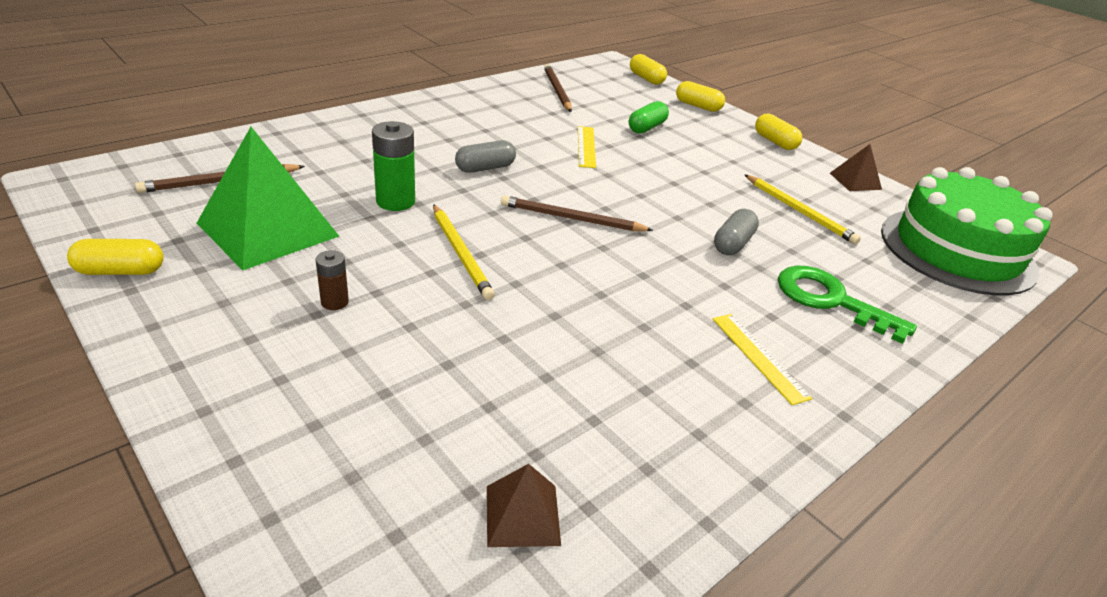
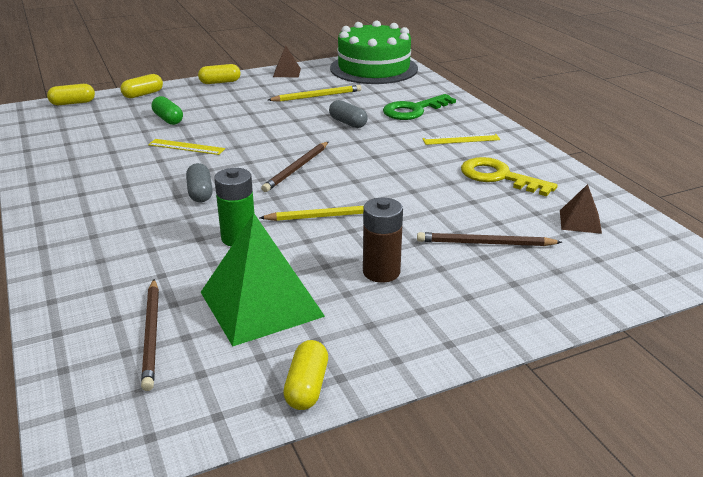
camera: 70 degrees left, 5 degrees down
(334, 302) = (381, 272): brown battery -> brown battery, size x1.76
(557, 90) = (66, 143): brown pencil -> brown pencil (485, 243)
(644, 405) = (498, 177): none -> yellow key

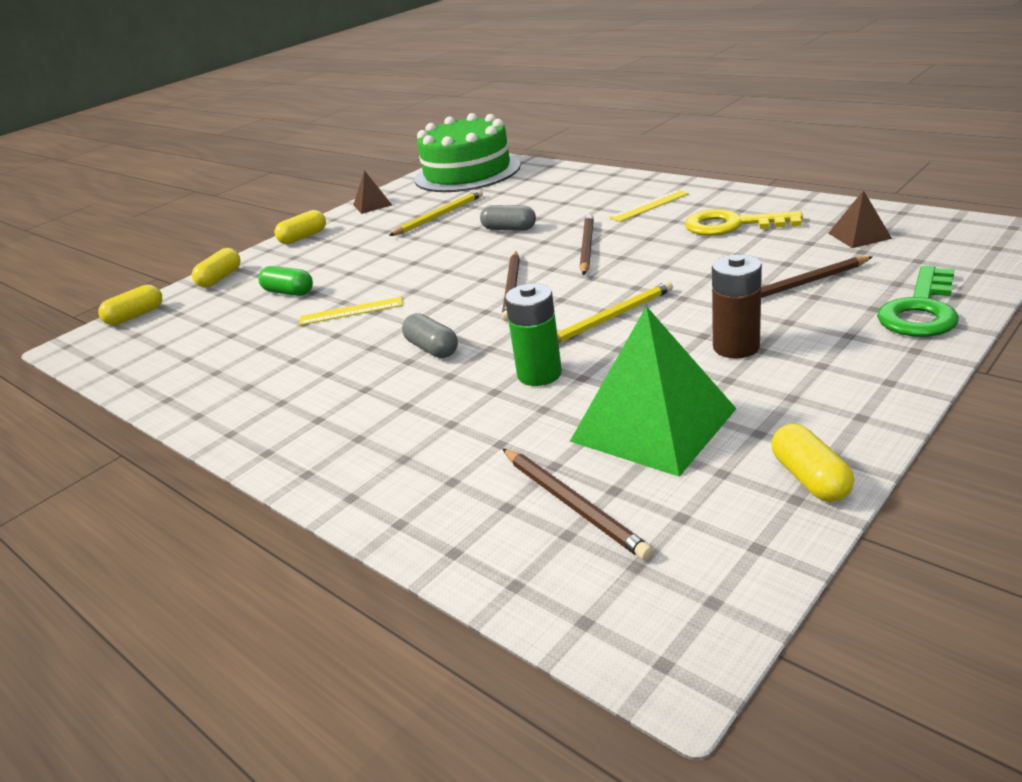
camera: 20 degrees left, 0 degrees up
(380, 156) = (587, 247): none -> brown pencil
(413, 110) = (564, 196): green key -> green key (921, 310)

